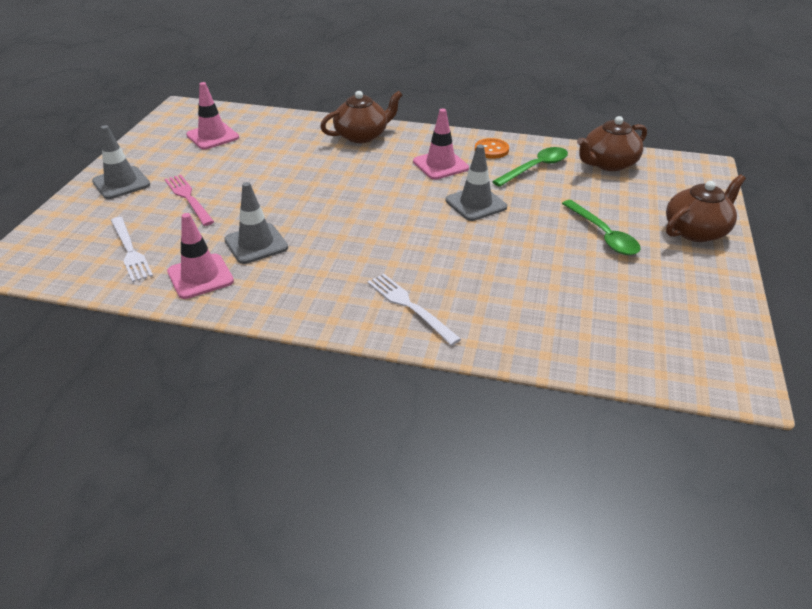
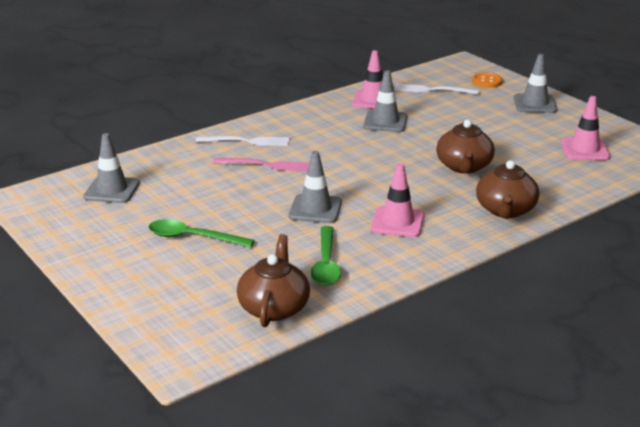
camera: 130 degrees right, 10 degrees down
(188, 198) = (480, 118): pink fork -> pink fork (265, 165)
(491, 150) = (390, 259): orange button -> orange button (486, 81)
(624, 329) = (112, 190): none -> grey traffic cone
(696, 231) = (125, 281): brown teapot -> brown teapot (464, 167)

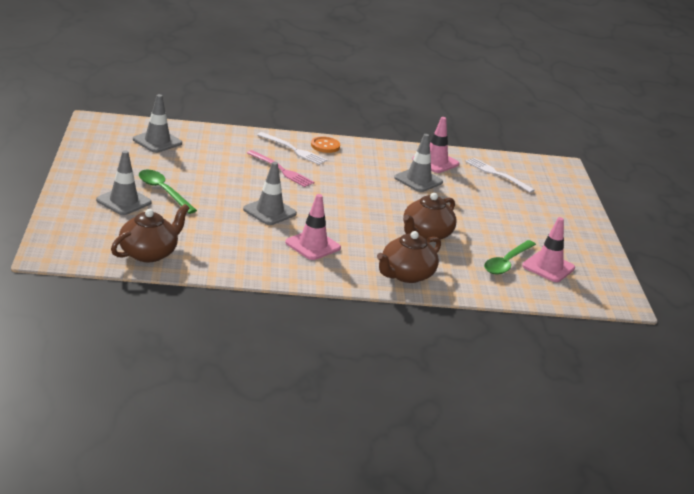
camera: 30 degrees right, 0 degrees up
(326, 264) = (221, 246): green spoon -> green spoon (506, 263)
(486, 81) = (555, 187): orange button -> orange button (325, 146)
(535, 104) = (567, 219): grey traffic cone -> grey traffic cone (123, 201)

